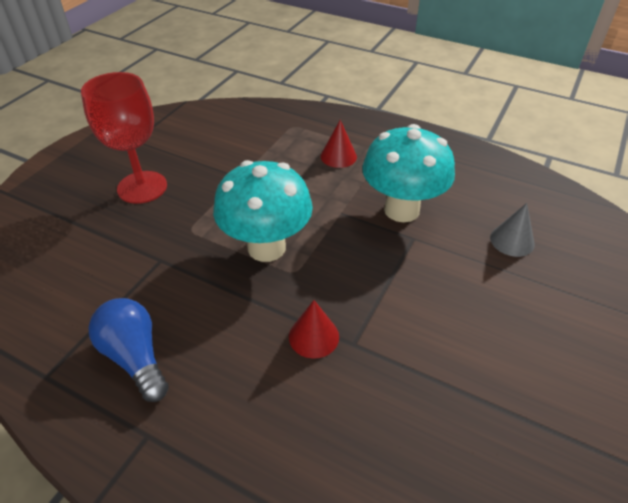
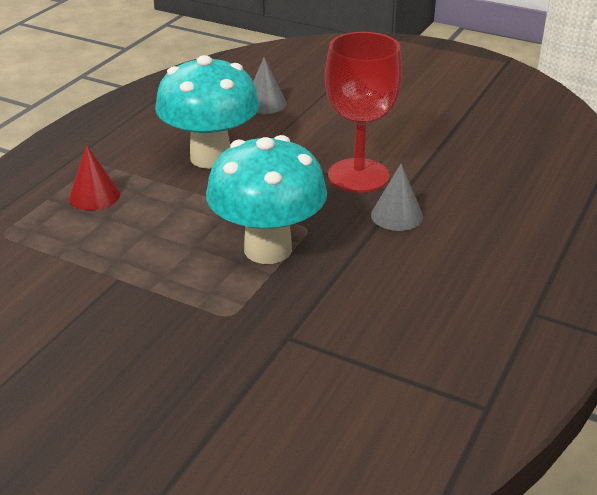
camera: 90 degrees left, 10 degrees down
(135, 357) = (445, 335): blue light bulb -> none
(142, 187) = (120, 379): red goblet -> red goblet (358, 176)
(313, 336) = (397, 215): red cone -> grey cone

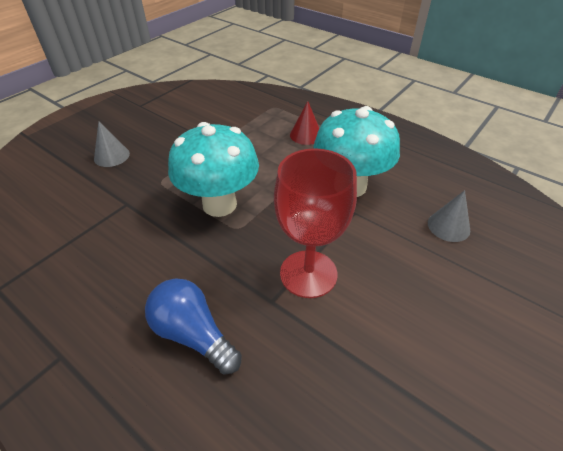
camera: 100 degrees right, 10 degrees up
(397, 215) = (237, 289): grey cone -> grey cone (112, 156)
(462, 233) = (193, 334): none -> blue light bulb

